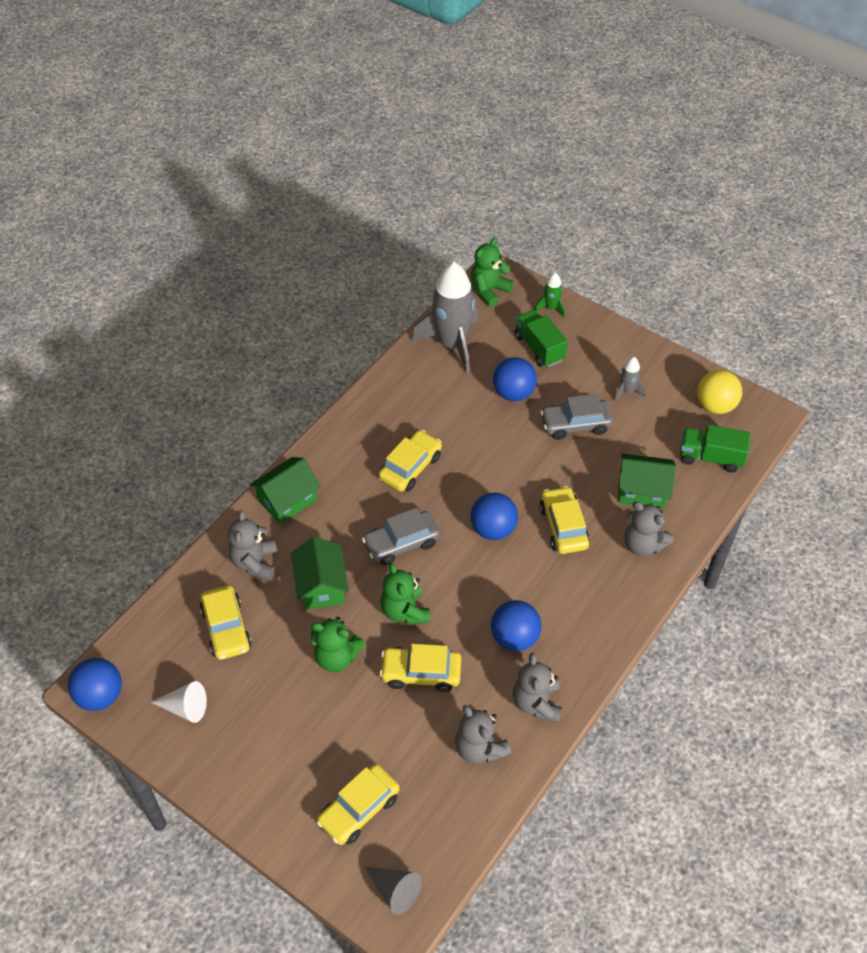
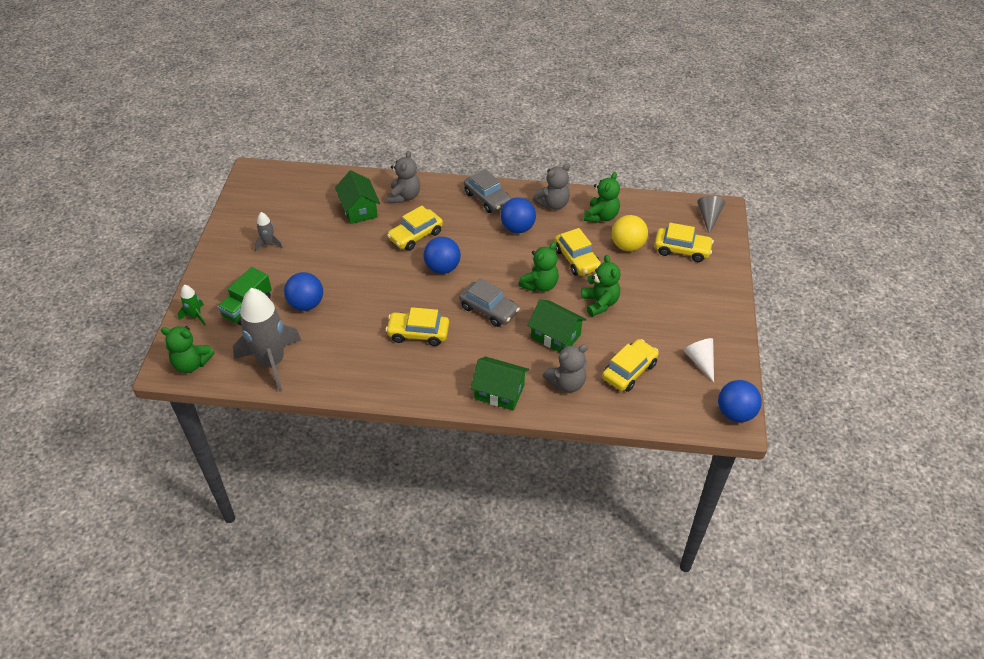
camera: 120 degrees left, 5 degrees down
(321, 586) = (555, 336): green house -> green house turned 75 degrees clockwise
(479, 748) = (601, 216): grey teddy bear -> green teddy bear
(575, 424) = (318, 260): grey car -> grey car (487, 198)
(710, 457) = (309, 187): green truck -> none
(715, 405) = (258, 198): yellow ball -> yellow ball (627, 246)

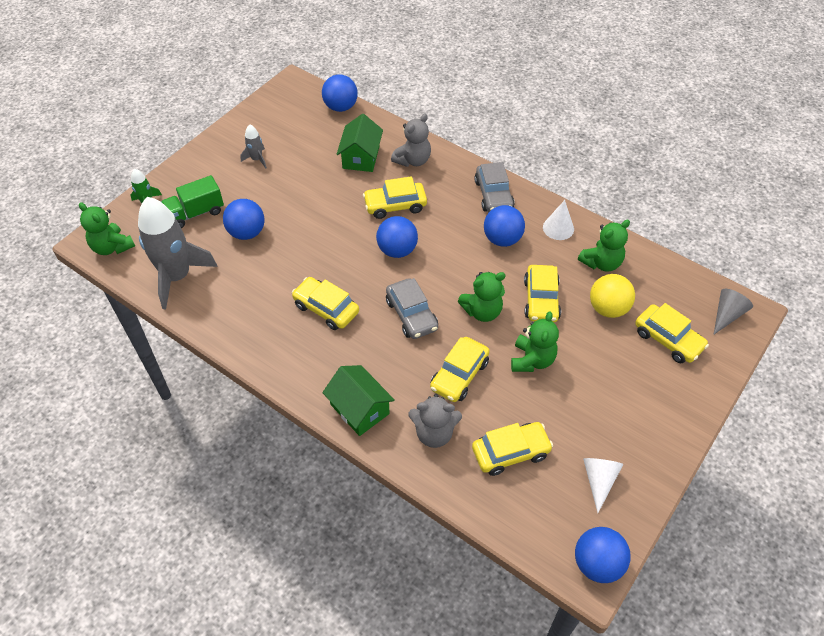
camera: 30 degrees right, 5 degrees up
(311, 176) = (340, 107): none -> blue ball
(553, 204) = (558, 228): grey teddy bear -> white cone
(555, 336) = (459, 375): green house -> yellow car

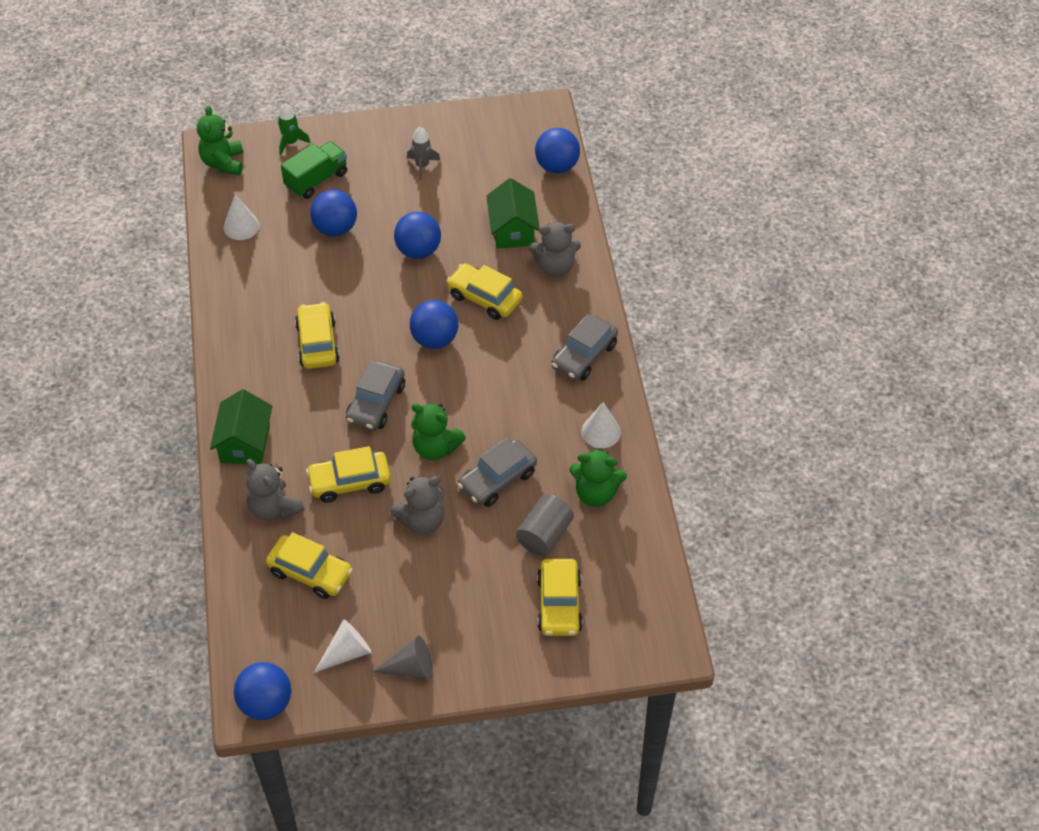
camera: 45 degrees right, 0 degrees up
(177, 277) = (241, 226): grey rocket -> white cone
(195, 213) = (316, 180): green truck -> green truck turned 120 degrees clockwise
(361, 157) = (513, 230): green house -> green house turned 60 degrees counterclockwise
(502, 239) = (536, 401): blue ball -> blue ball (418, 250)
(532, 360) = (422, 520): green teddy bear -> grey teddy bear
(541, 300) = (497, 479): yellow car -> grey car
(608, 308) = (544, 535): yellow ball -> grey cylinder
(727, 315) = (644, 631): grey cone -> grey cone (410, 668)

